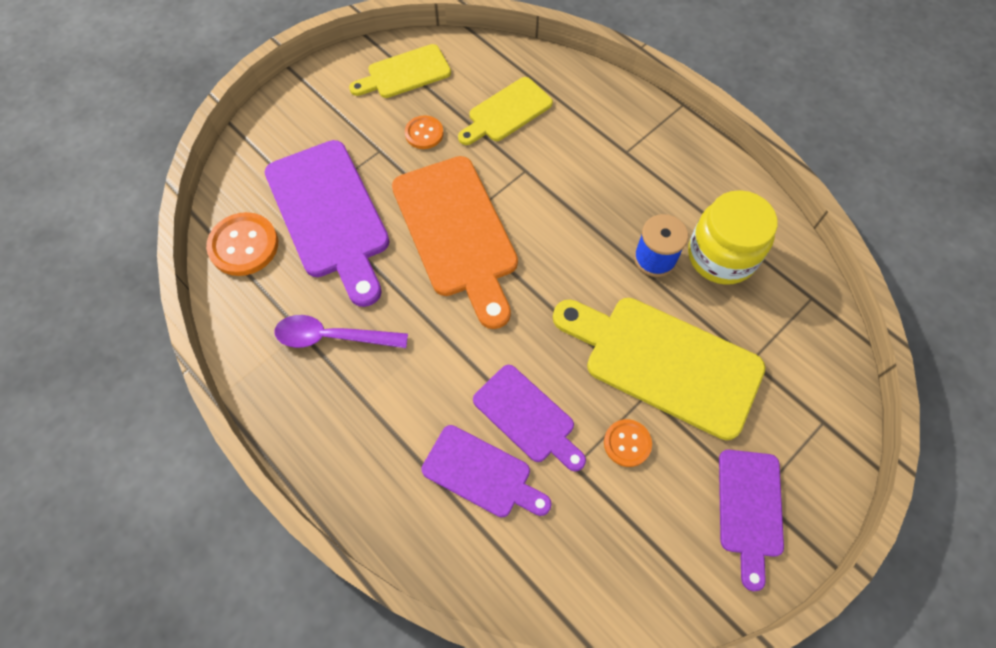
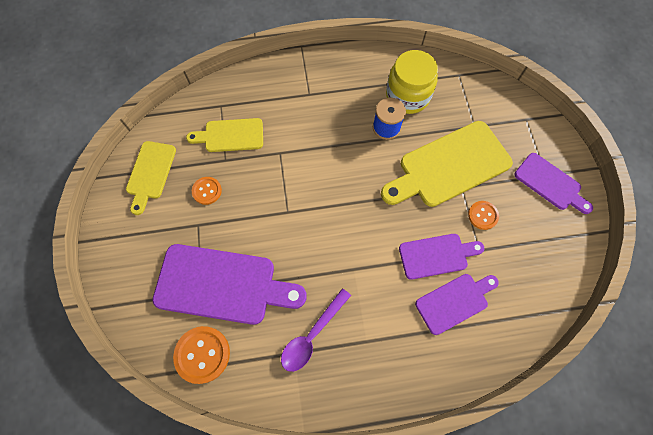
camera: 55 degrees left, 5 degrees up
(457, 233) = (293, 217): orange cutting board -> none
(506, 112) = (230, 135): yellow cutting board -> yellow cutting board turned 90 degrees clockwise

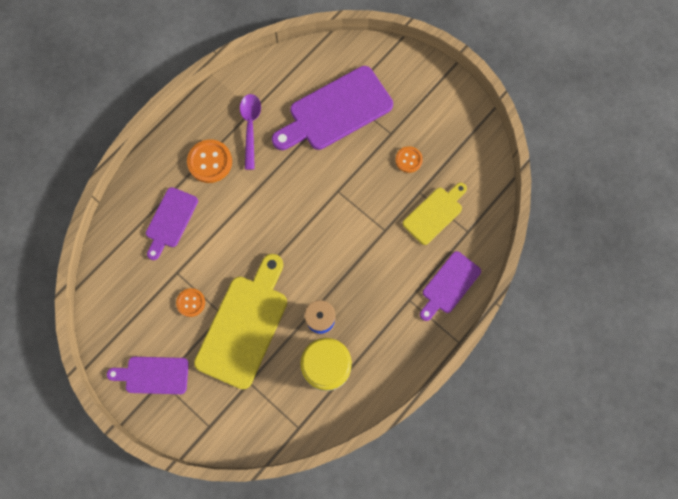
camera: 140 degrees right, 5 degrees up
(150, 173) = (461, 140): yellow cutting board -> none
(202, 354) = (309, 66): orange button -> orange button (210, 162)
(436, 255) = (205, 243): purple cutting board -> purple cutting board (449, 285)

